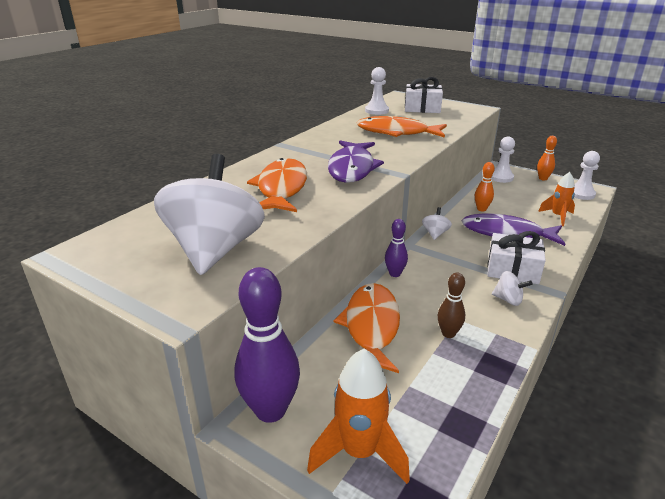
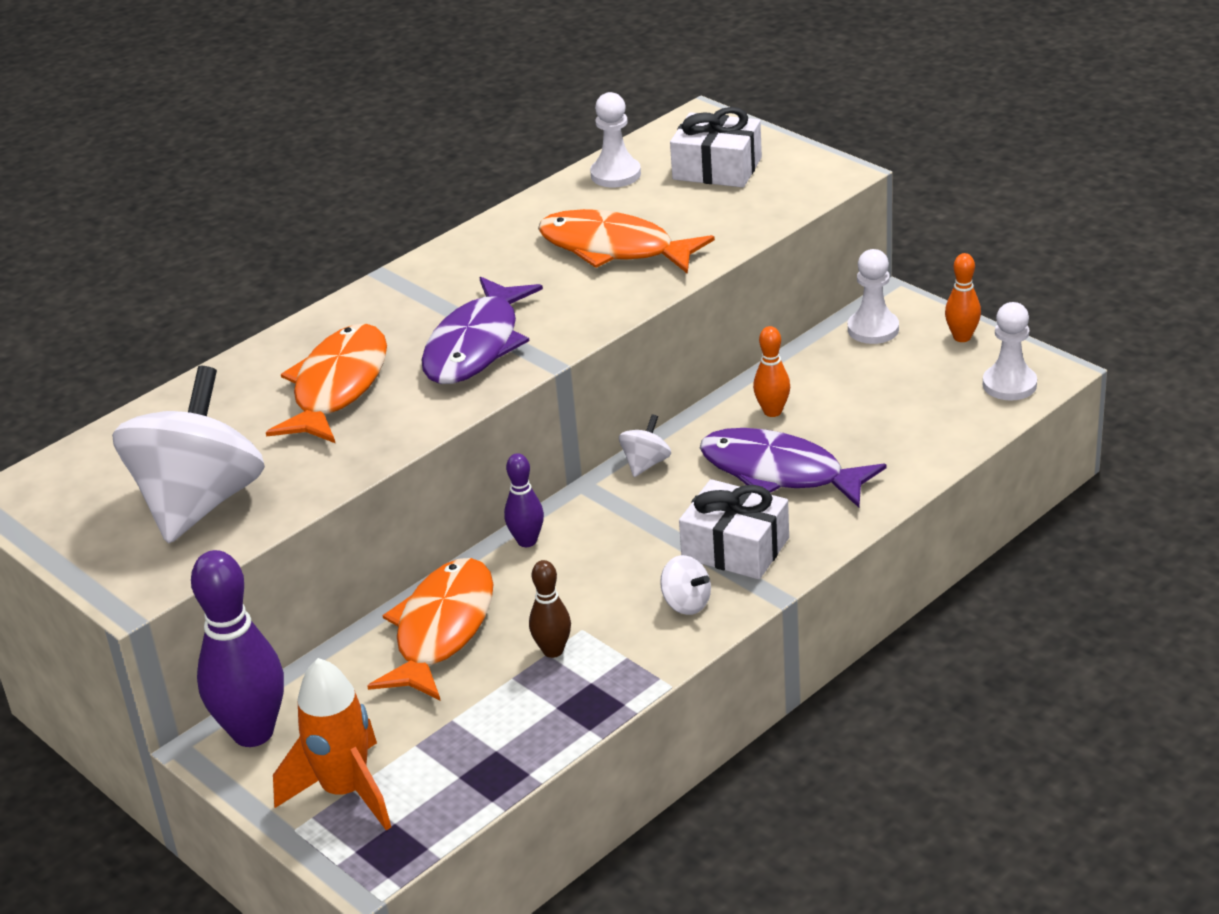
camera: 15 degrees right, 5 degrees up
(557, 216) = (911, 439): orange rocket -> none

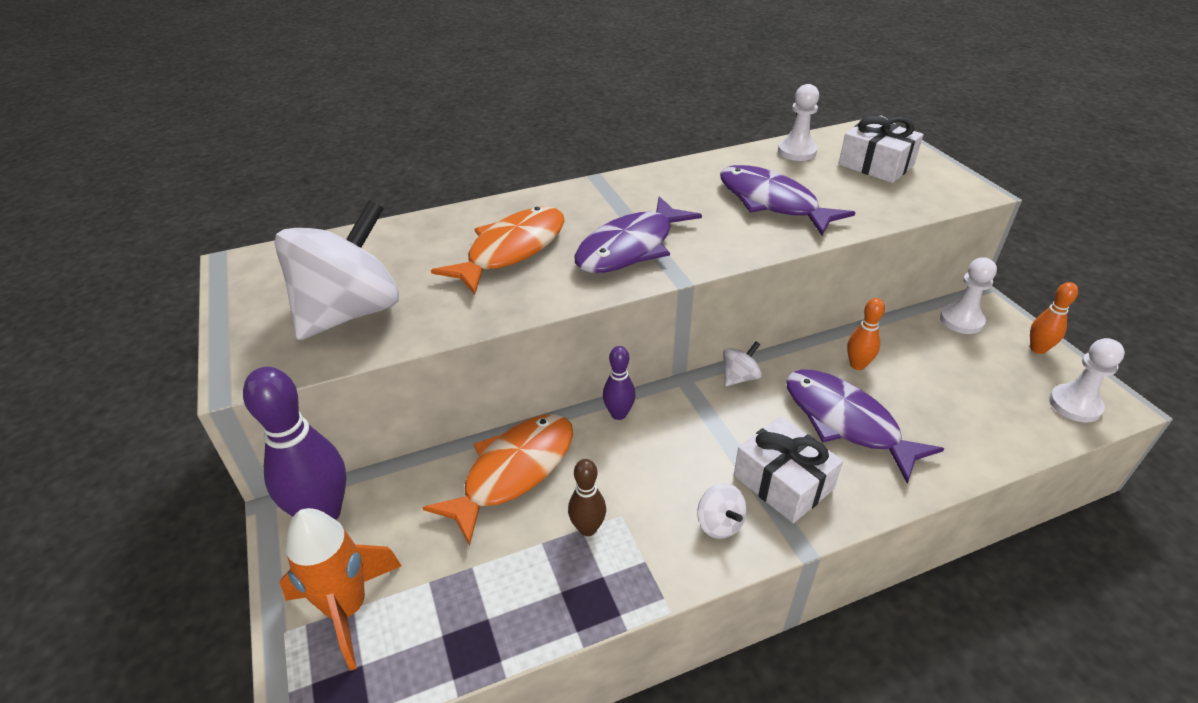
camera: 20 degrees right, 5 degrees up
(614, 249) = (772, 203): orange fish -> purple fish

